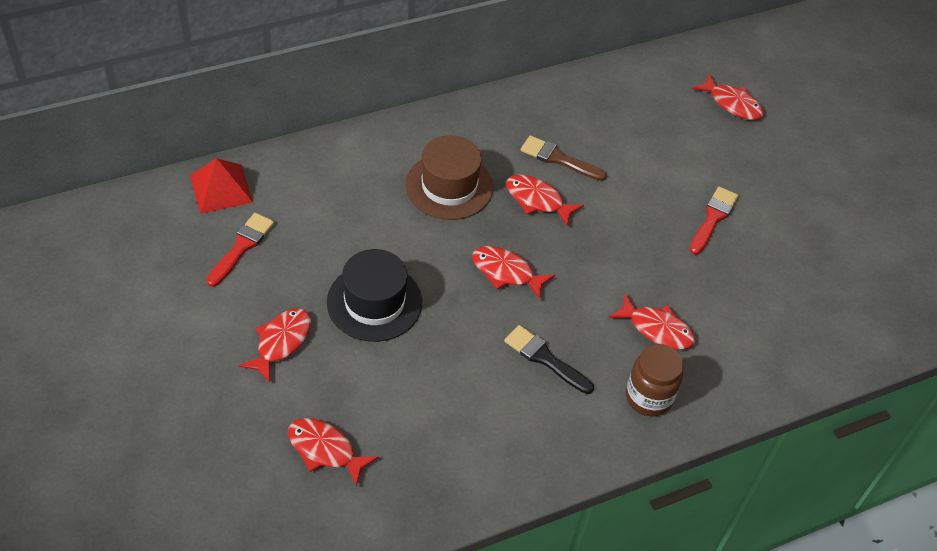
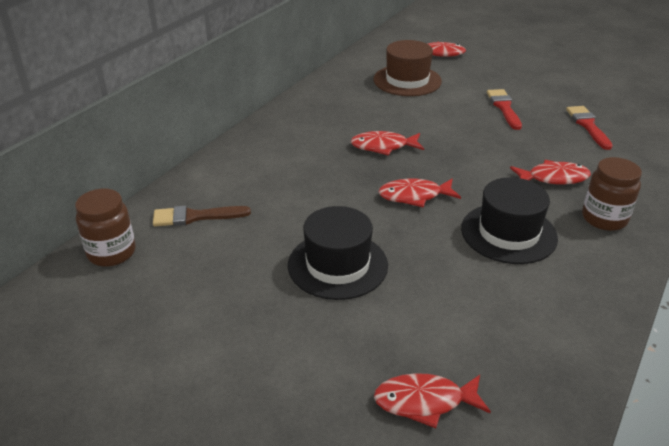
camera: 30 degrees left, 15 degrees down
(221, 188) = (111, 253): red pyramid -> brown jar
(242, 247) = (175, 285): red brush -> red brush (588, 125)
(281, 342) = (288, 338): red fish -> none
(449, 186) = (310, 166): brown hat -> brown hat (407, 80)
(545, 358) = (508, 233): black brush -> black hat
(558, 159) = (369, 119): brown brush -> brown brush (195, 217)

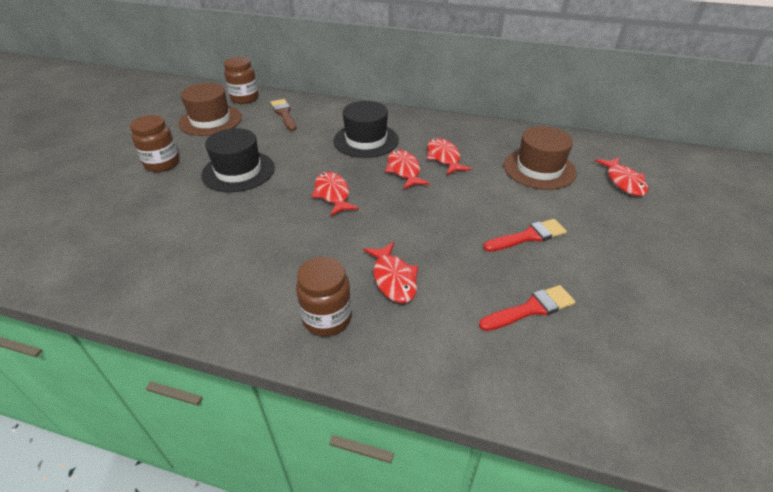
camera: 75 degrees right, 5 degrees up
(167, 292) = (210, 120): none -> brown hat
(284, 344) = (162, 164): none -> brown jar
(425, 402) = (101, 222): red fish -> red fish (444, 158)
(508, 233) = (289, 250): black hat -> black hat (366, 140)

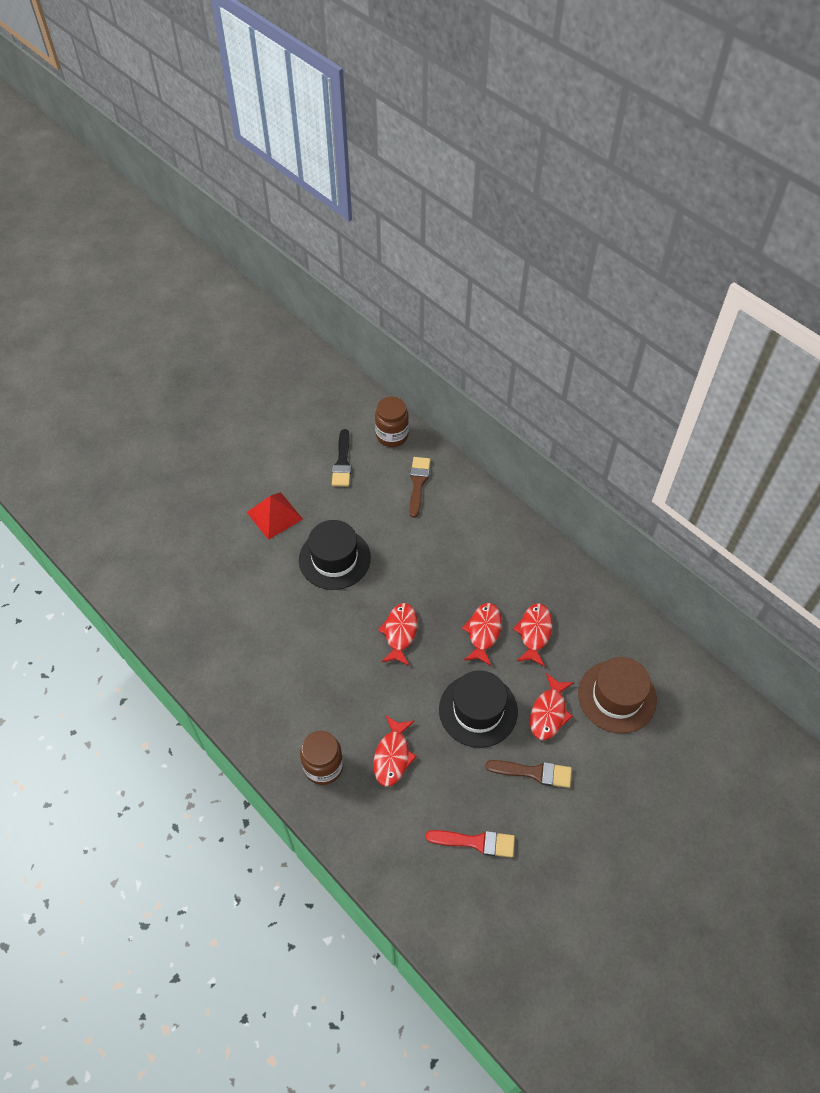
camera: 30 degrees right, 15 degrees up
(162, 164) = (274, 515): brown jar -> red pyramid
(210, 120) = (342, 462): brown hat -> black brush
(366, 140) = (475, 568): black hat -> black hat (478, 710)
(528, 236) = (534, 772): red brush -> brown brush
(623, 182) = (687, 757): red fish -> red fish (549, 712)

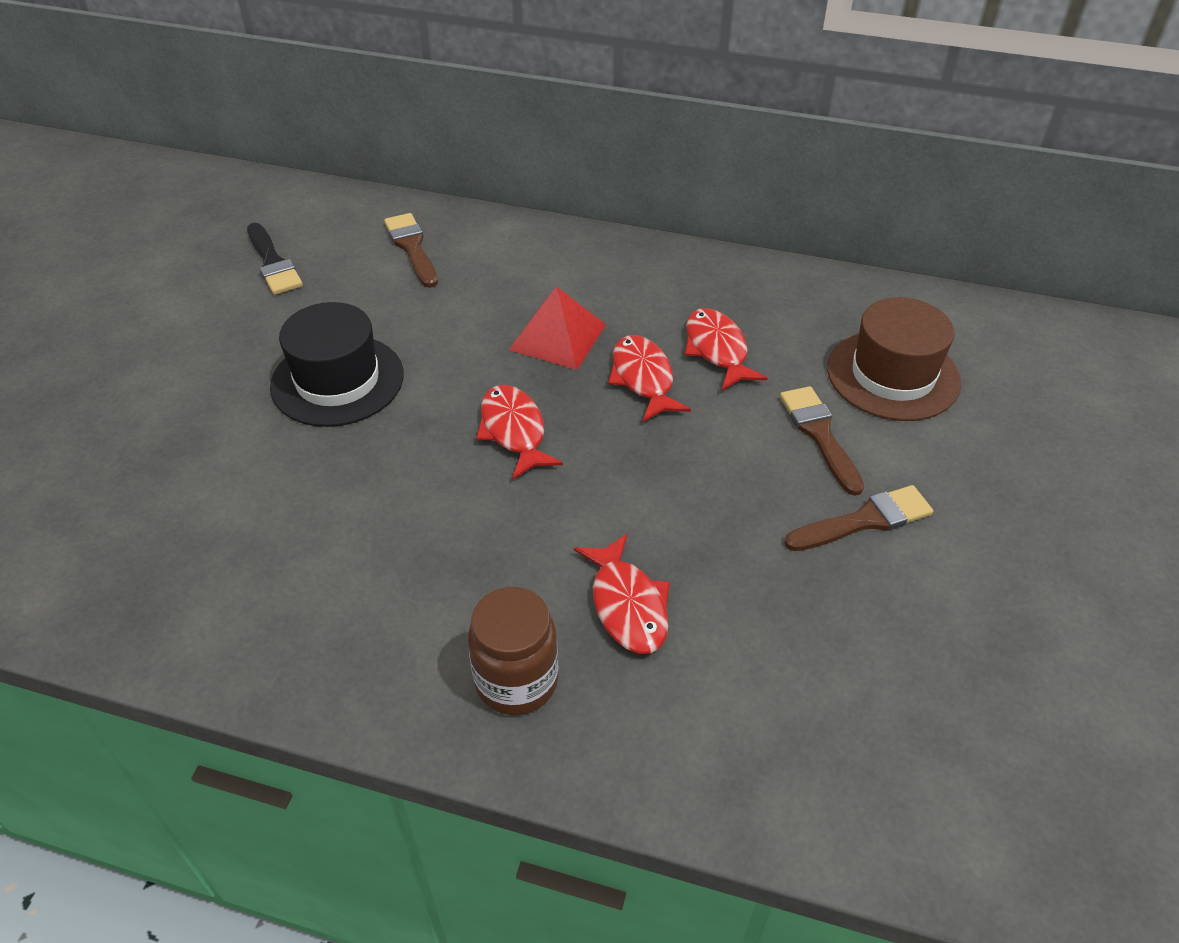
camera: 30 degrees left, 10 degrees down
(274, 515) = (195, 364): red pyramid -> red pyramid (558, 337)
(392, 435) = (333, 210): brown jar -> none
(476, 842) = (861, 663): red brush -> none
(478, 710) = (714, 478): black hat -> none
(549, 712) = (819, 435): red fish -> brown brush

